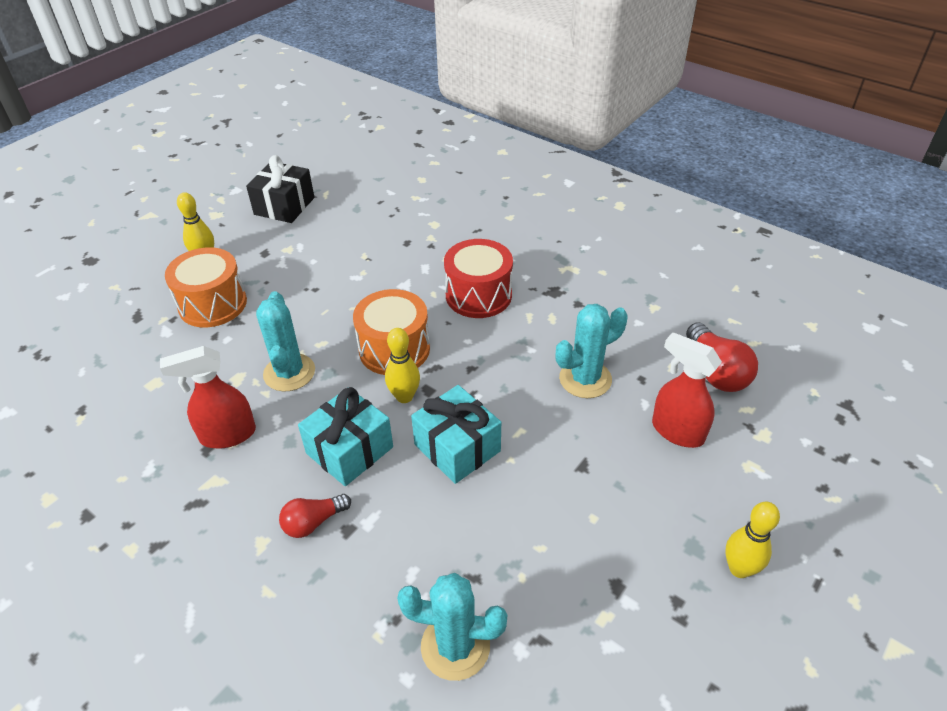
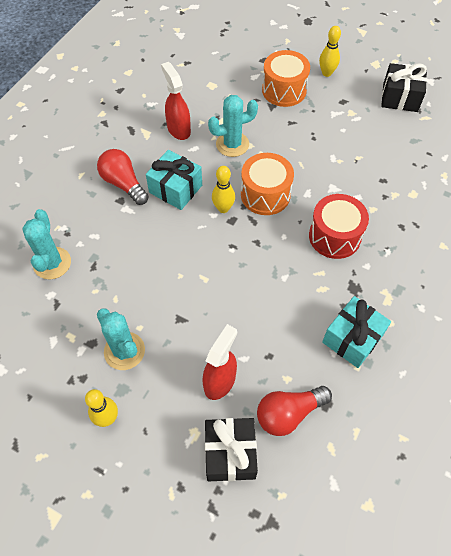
camera: 80 degrees right, 15 degrees up
(313, 522) = (123, 183): red light bulb -> red light bulb, size x1.57
(457, 448) = (185, 244): turquoise gift -> turquoise gift (352, 338)
(585, 379) = (261, 316): turquoise cactus -> turquoise cactus (124, 351)
(772, 432) = (230, 453): none -> black gift

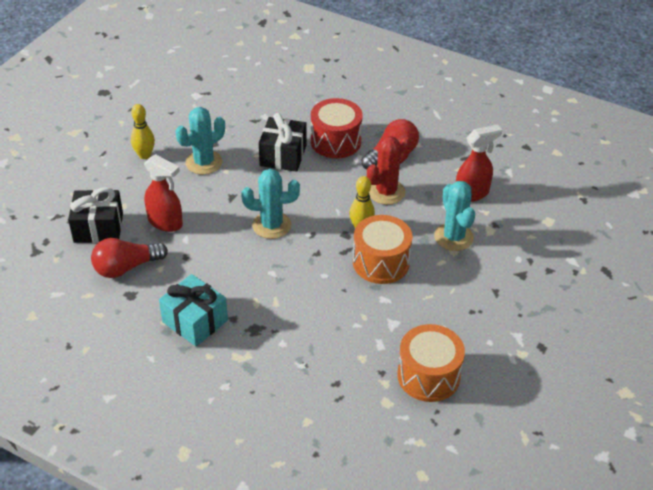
camera: 90 degrees right, 15 degrees down
(52, 263) = (297, 115): turquoise cactus -> turquoise cactus (271, 225)
(175, 189) = (386, 192): turquoise gift -> red cactus
(284, 90) = (551, 287): orange drum -> orange drum (428, 376)
(288, 413) = (126, 267): red light bulb -> red light bulb turned 90 degrees counterclockwise
(326, 73) = (593, 334): yellow bowling pin -> none
(334, 236) = (323, 318): red drum -> red drum (335, 141)
(400, 98) = (559, 412): black gift -> black gift (283, 155)

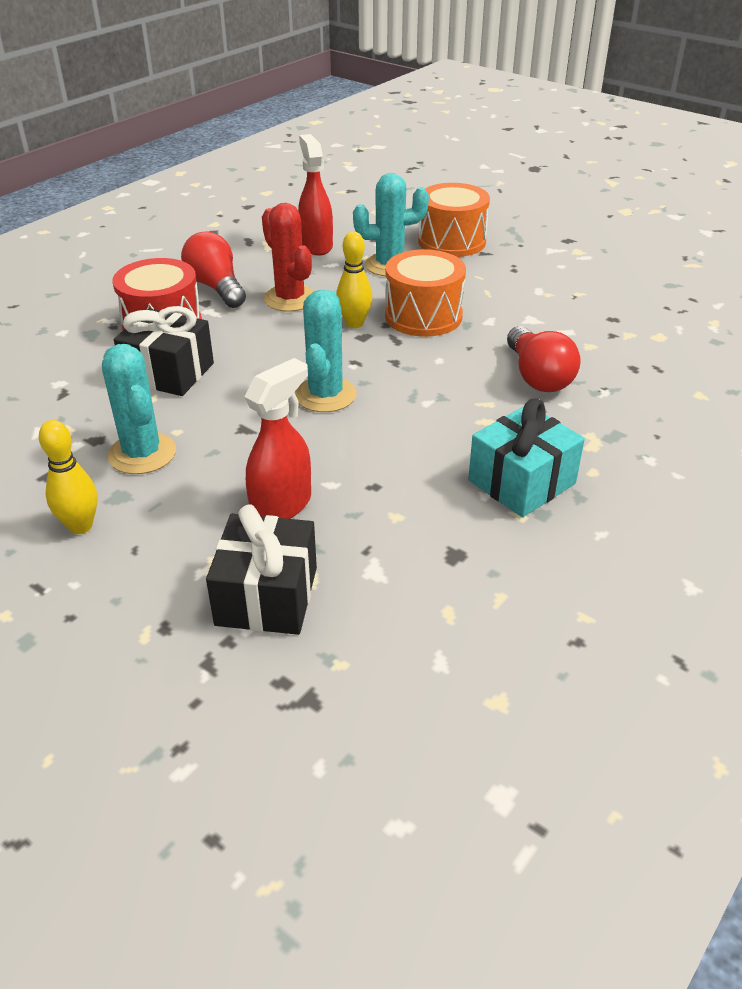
camera: 80 degrees left, 5 degrees down
(126, 267) = (385, 558): red light bulb -> red light bulb (537, 376)
(428, 376) = (615, 306): orange drum -> orange drum (451, 241)

